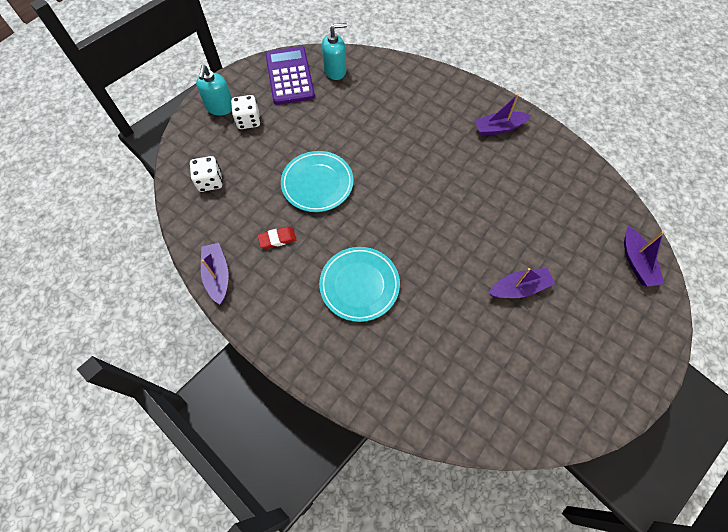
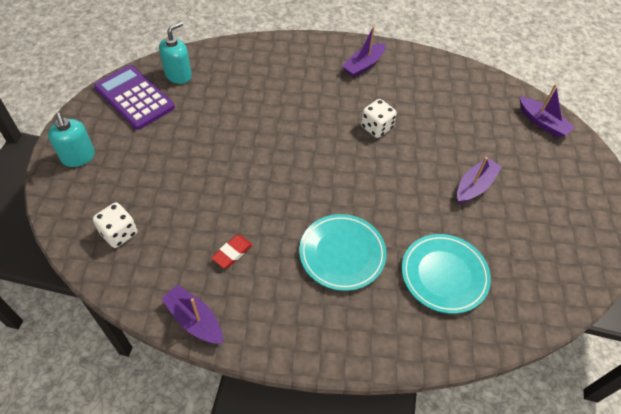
camera: 35 degrees left, 10 degrees down
(248, 121) = (119, 157): white dice -> white dice (376, 127)
(317, 183) = (235, 183): turquoise plate -> turquoise plate (444, 275)

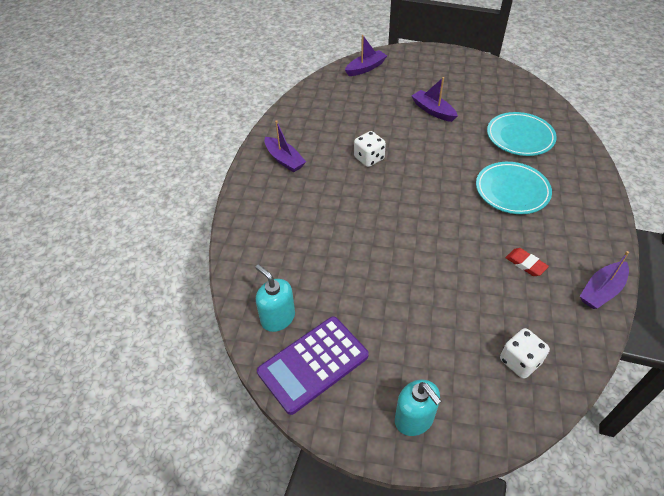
camera: 80 degrees left, 5 degrees down
(78, 157) = (414, 419): turquoise soap dispenser -> turquoise soap dispenser turned 75 degrees clockwise

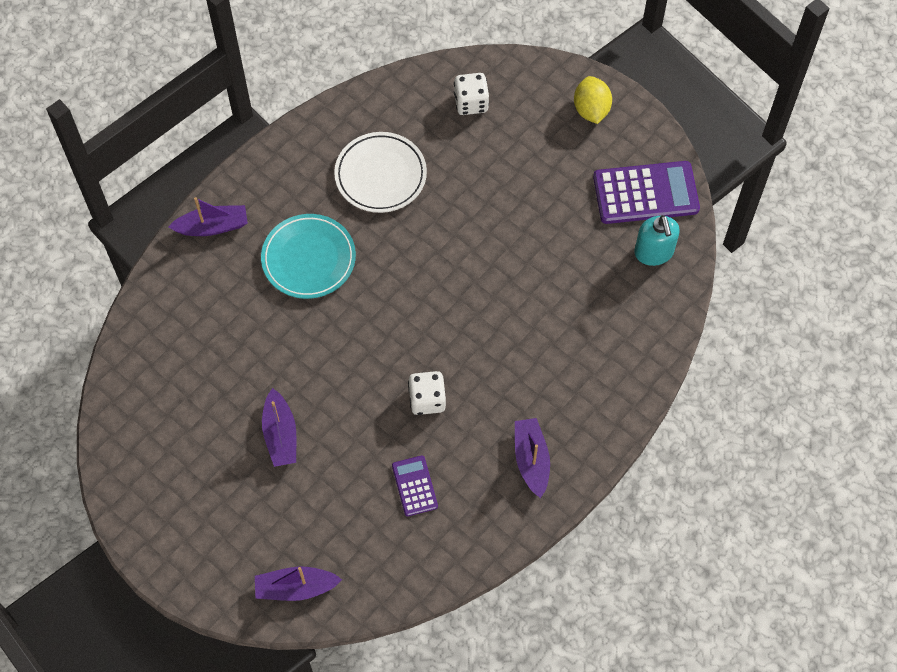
camera: 150 degrees left, 15 degrees up
(342, 122) = (414, 486): none -> purple calculator
(414, 419) = (591, 110): turquoise soap dispenser -> yellow lemon
(520, 137) = (220, 325): turquoise plate -> none
(525, 264) = (380, 175): red eraser -> white plate
(601, 291) = (340, 115): purple boat -> purple boat (212, 226)

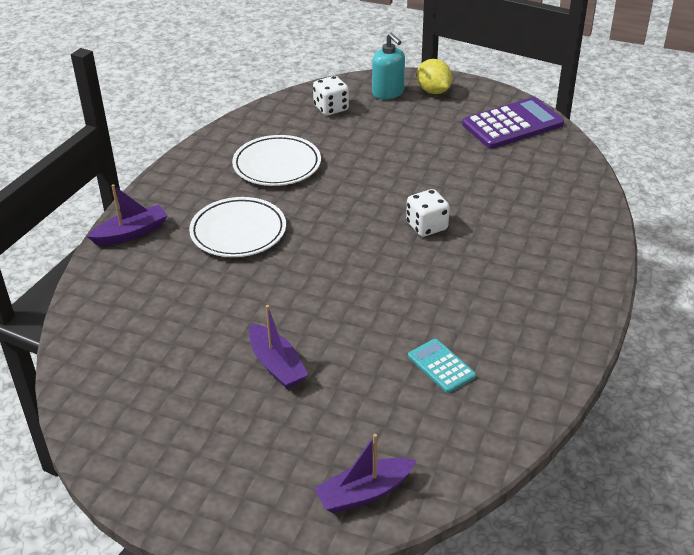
camera: 20 degrees left, 25 degrees down
(308, 259) = (238, 232): turquoise plate -> white plate
(414, 486) = (441, 366): purple calculator -> turquoise calculator
(427, 399) = (412, 298): white dice -> white dice (426, 226)
(531, 459) = (542, 314): purple boat -> none
(654, 252) = (546, 155): turquoise soap dispenser -> turquoise soap dispenser (388, 93)

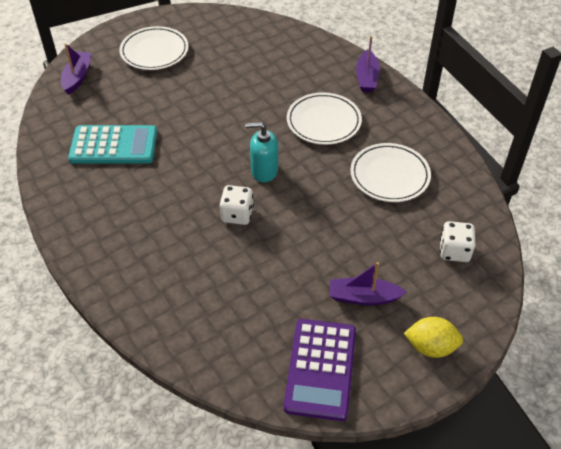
camera: 125 degrees right, 10 degrees up
(233, 444) = (154, 51): none -> white plate
(276, 365) = (188, 86): purple boat -> purple boat (363, 297)
(388, 93) = (454, 309): turquoise soap dispenser -> turquoise soap dispenser (264, 171)
(441, 366) = (114, 145): turquoise calculator -> turquoise calculator, size x1.87

